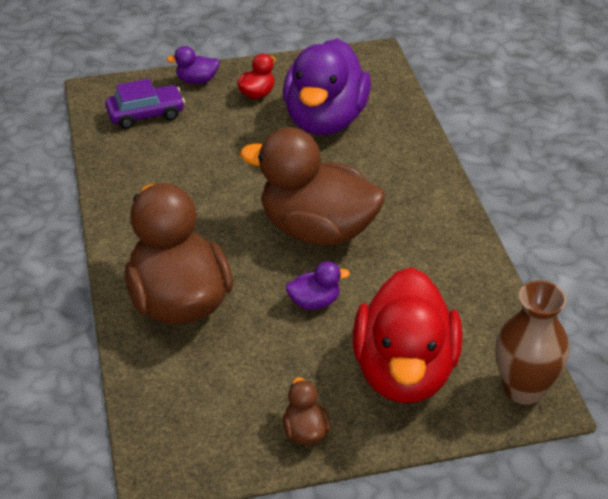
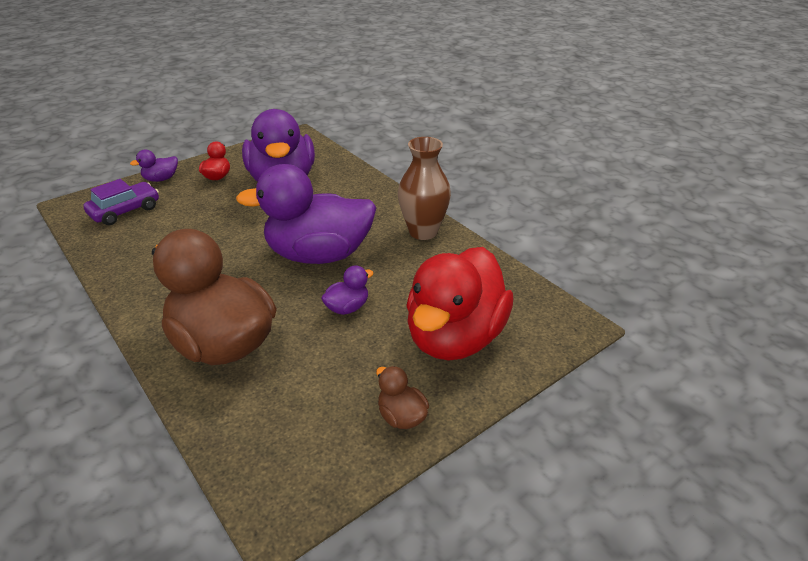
camera: 25 degrees left, 5 degrees down
(317, 230) = (318, 255): brown duck -> purple duck
(404, 372) = (455, 338): red duck -> red duck turned 45 degrees clockwise
(523, 389) = (554, 320): brown vase -> brown vase (423, 232)

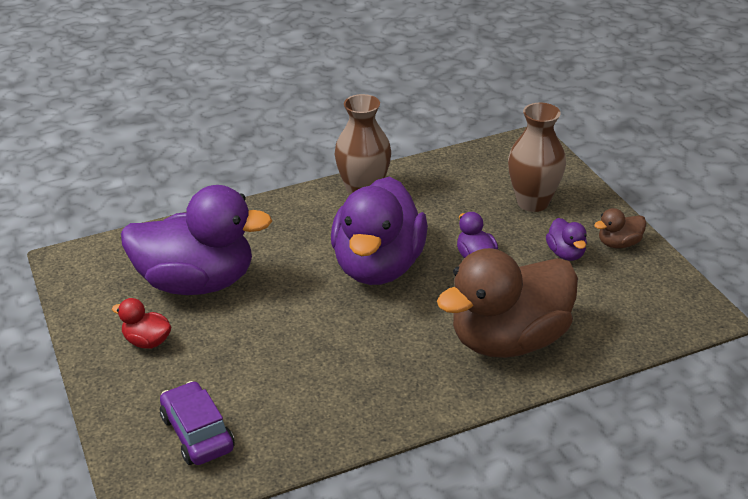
camera: 75 degrees left, 0 degrees up
(161, 179) = (119, 400): purple duck -> purple duck (565, 253)
(455, 338) = (532, 202): red duck -> brown vase

